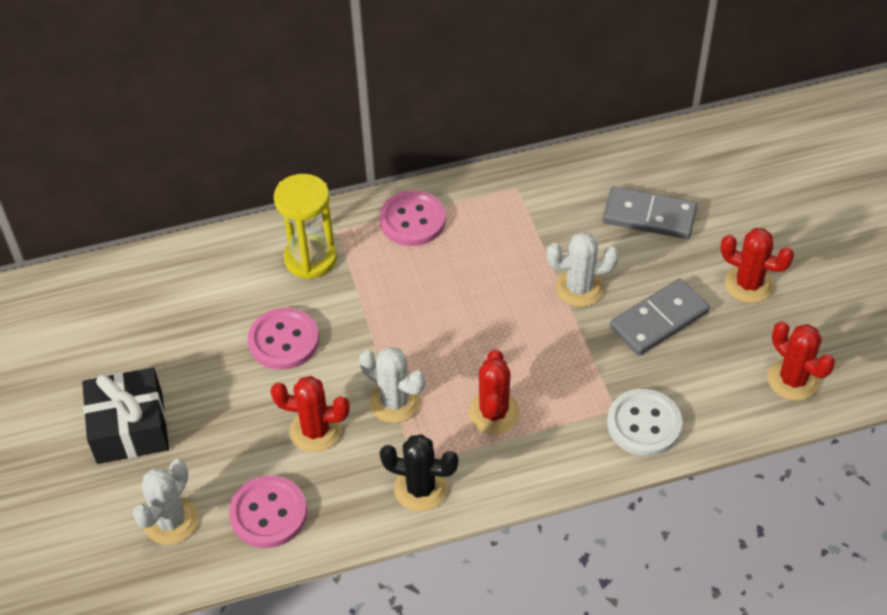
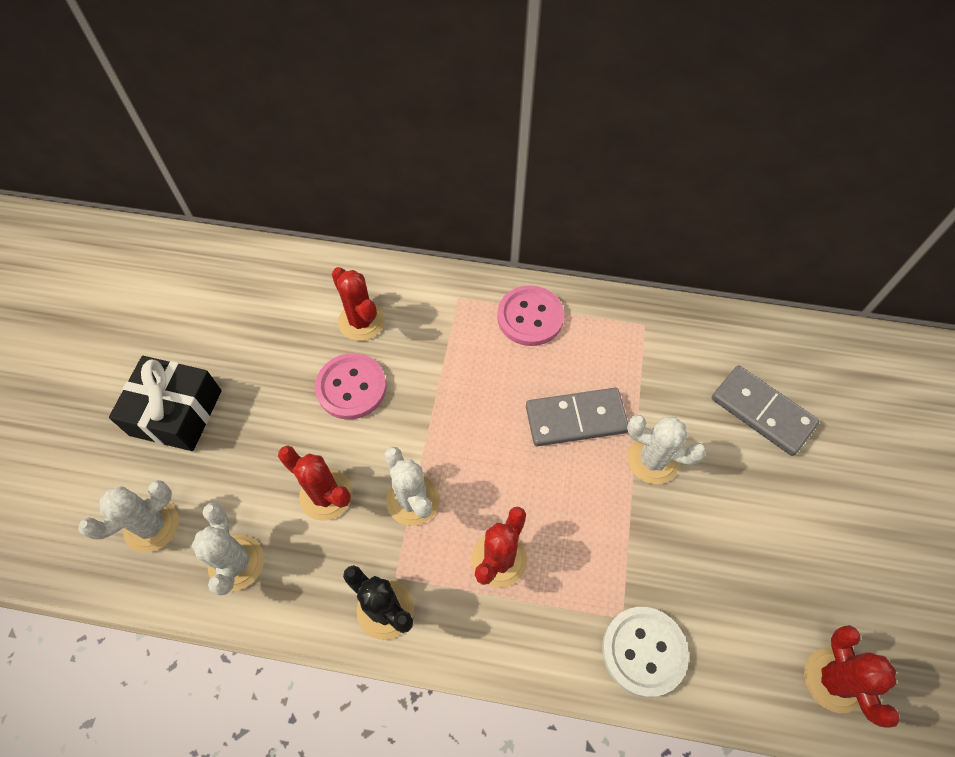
camera: 25 degrees right, 10 degrees up
(268, 513) = (236, 563): pink button -> white cactus
(310, 258) = (420, 316): yellow hourglass -> none
(659, 320) = (717, 534): grey domino -> grey domino (576, 419)
(748, 284) = (834, 537): red cactus -> red cactus (361, 321)

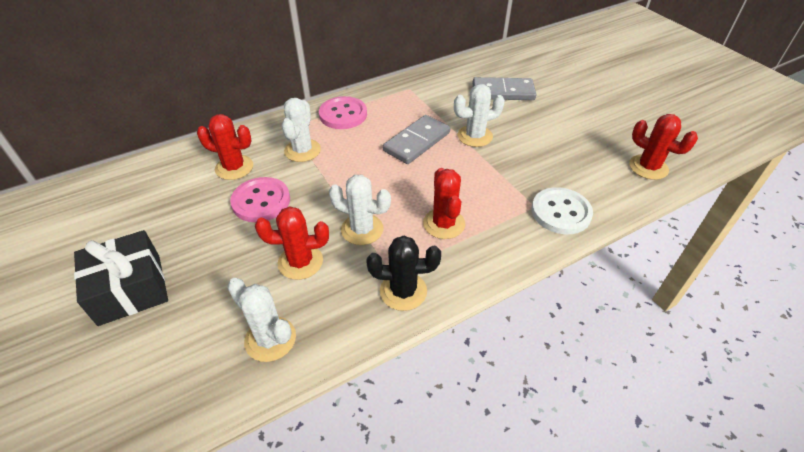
camera: 40 degrees left, 15 degrees down
(152, 526) = (174, 365): white cactus -> white cactus (302, 150)

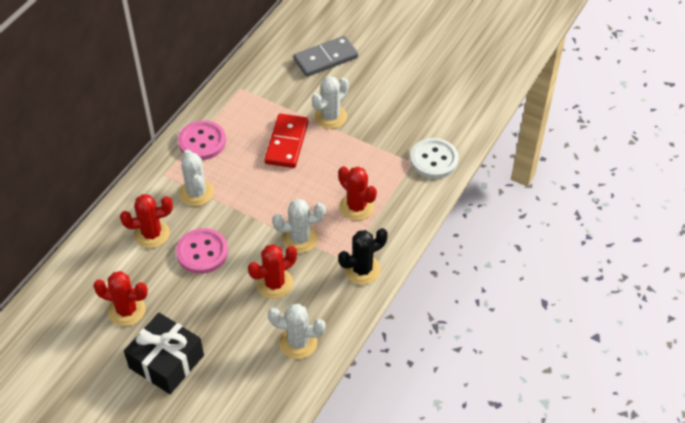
camera: 30 degrees left, 5 degrees up
(416, 142) = (286, 143): grey domino -> red domino
(648, 167) = (477, 91): red cactus -> red cactus (127, 310)

